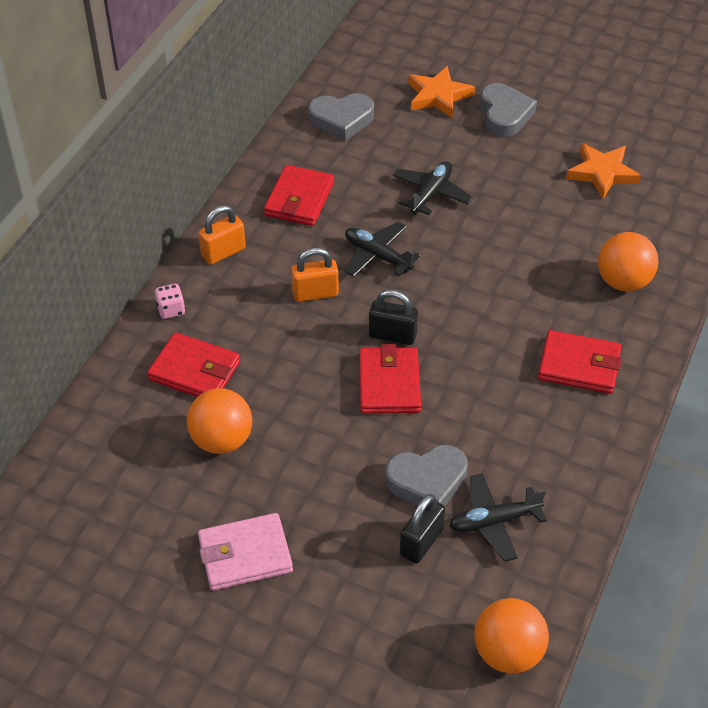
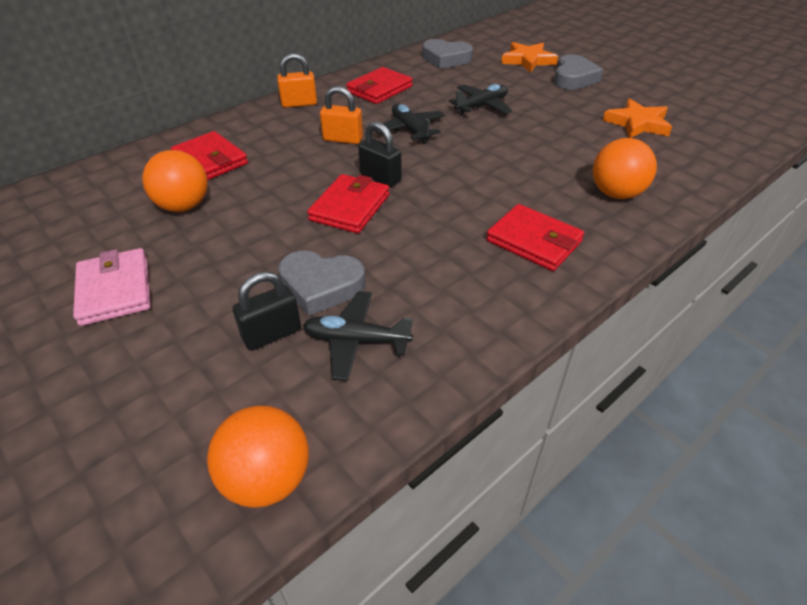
camera: 25 degrees right, 5 degrees down
(171, 310) = (232, 124): pink dice -> none
(245, 555) = (115, 290): pink wallet -> pink wallet turned 60 degrees clockwise

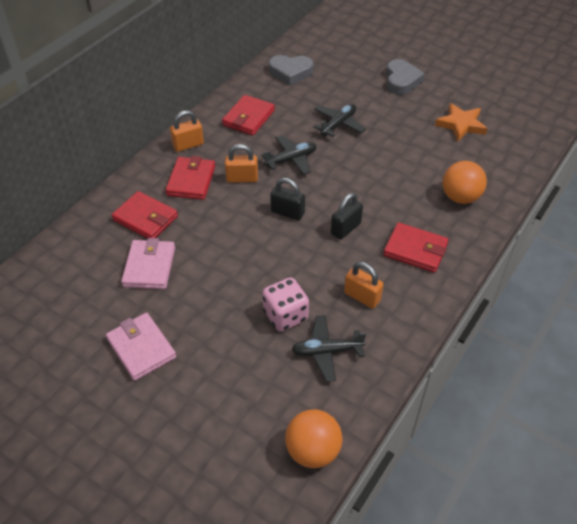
camera: 15 degrees left, 5 degrees up
(184, 206) = (149, 267): orange ball -> pink wallet
(272, 334) = (269, 358): black padlock -> black padlock (345, 228)
(321, 286) = (285, 315): grey heart -> pink dice
(350, 207) = (276, 244): red wallet -> red wallet (191, 181)
(410, 130) = (291, 159): black plane -> black plane turned 105 degrees clockwise
(437, 283) = (362, 297): none -> orange padlock
(528, 60) = (359, 64): orange star -> none

